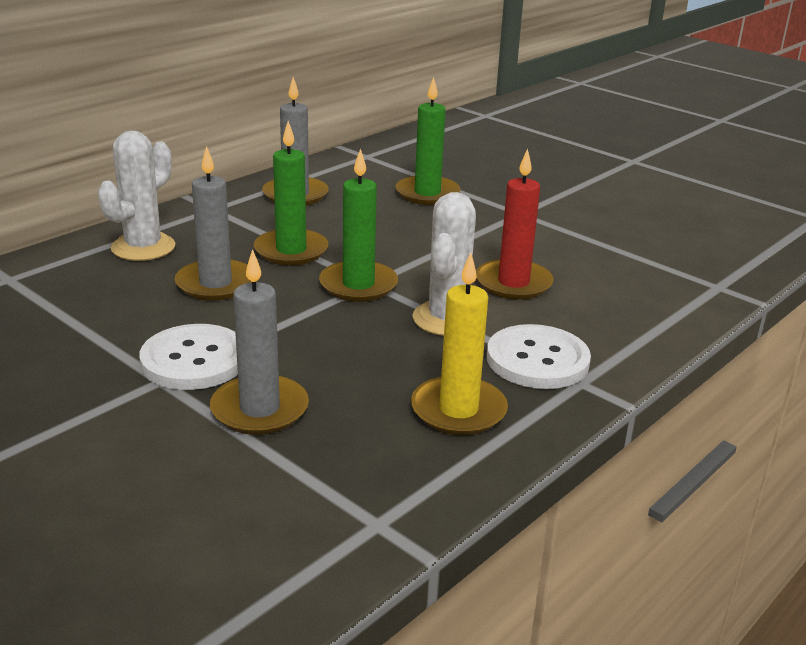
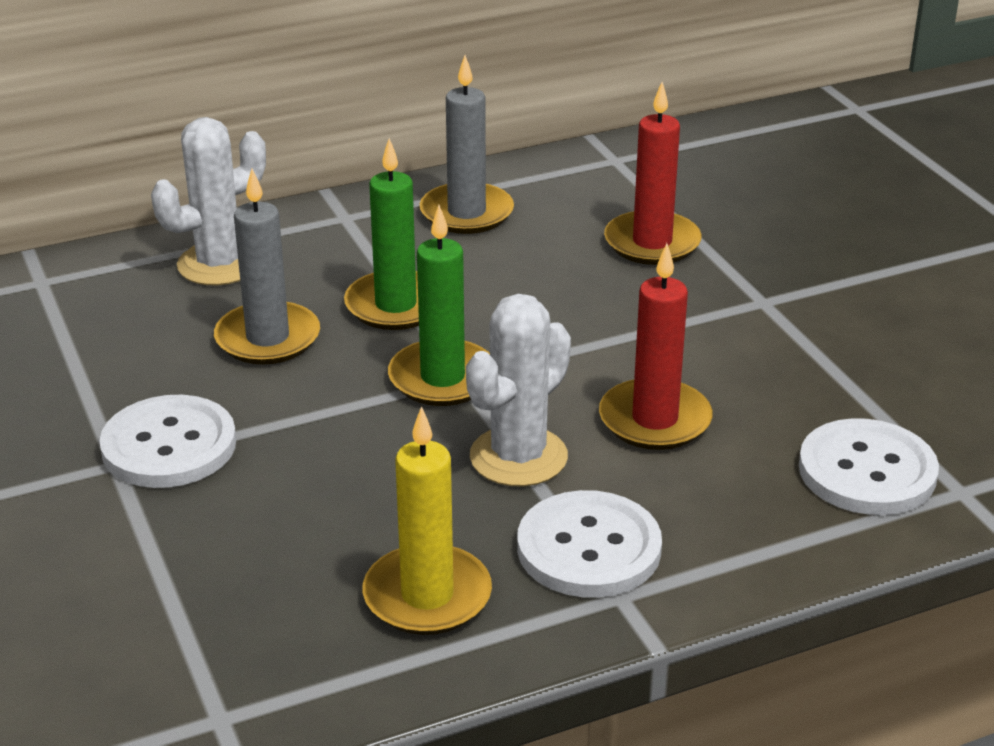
camera: 25 degrees right, 5 degrees up
(260, 409) = (196, 532): grey candle -> none
(427, 193) = (652, 243): green candle -> red candle
(659, 286) = (867, 471): none -> white button

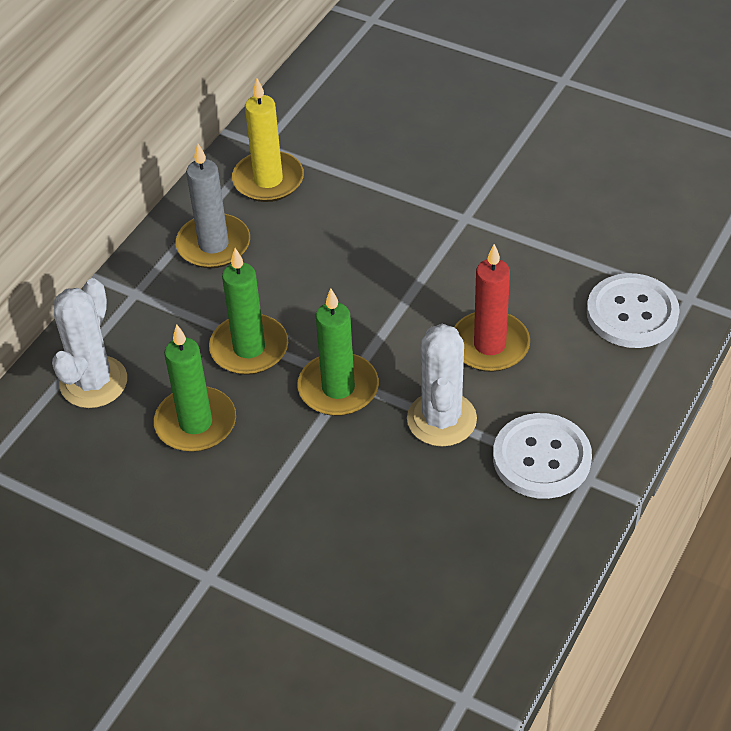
camera: 35 degrees left, 15 degrees up
(169, 445) = (226, 542): white button -> none
(268, 338) = (196, 423): grey candle -> green candle
(427, 596) = (489, 546): yellow candle -> yellow candle (268, 180)
(652, 243) = (355, 206): red candle -> none

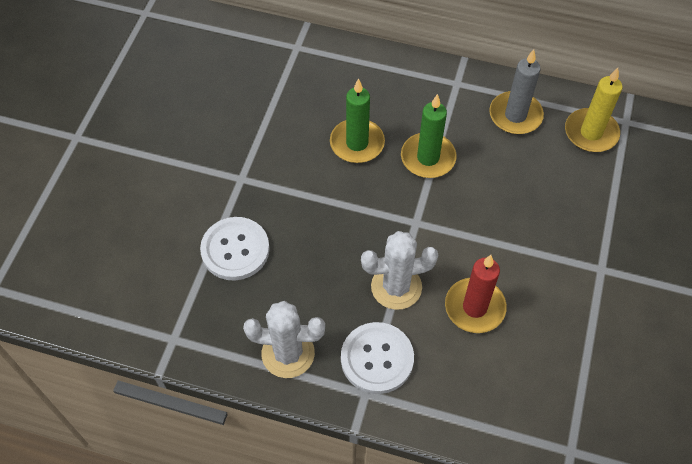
camera: 75 degrees right, 10 degrees up
(93, 382) = (376, 81): white cactus -> white cactus (288, 353)
(338, 388) = (407, 217): green candle -> none
(632, 313) = (539, 407): white button -> white button (235, 250)

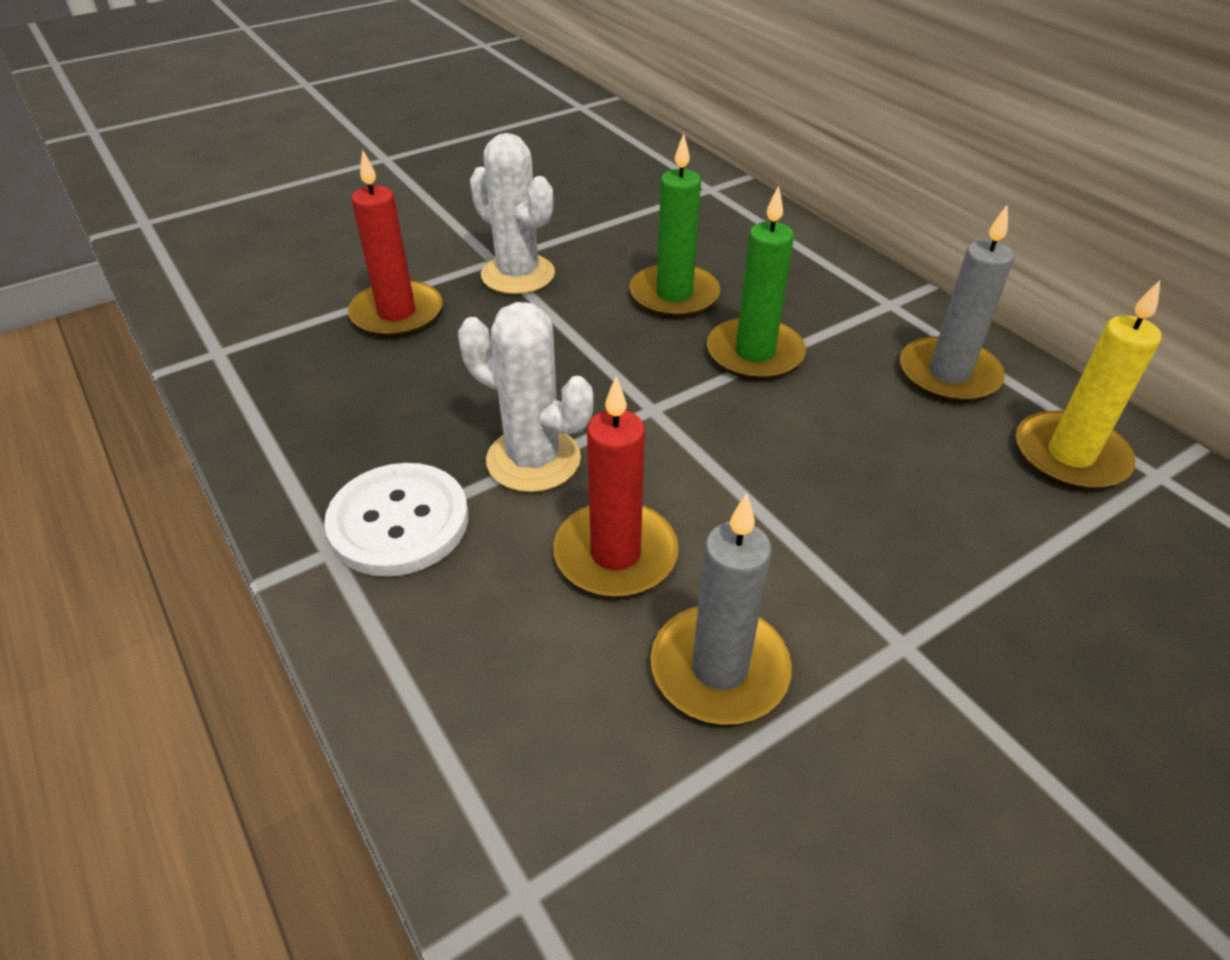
camera: 40 degrees right, 15 degrees down
(235, 250) = (397, 314): white button -> red candle
(288, 353) = (305, 442): white cactus -> white cactus (518, 275)
(554, 326) = (719, 669): none -> grey candle

